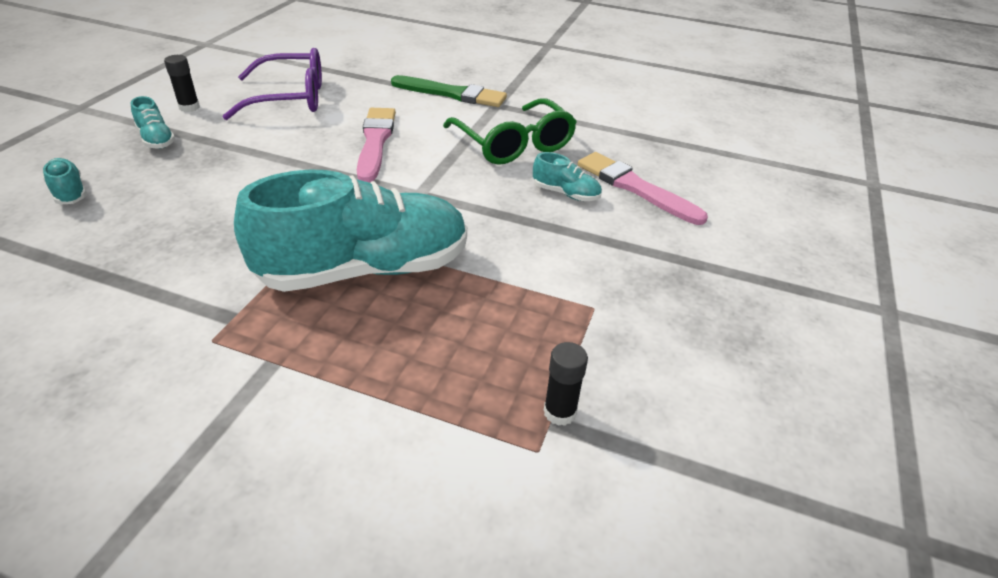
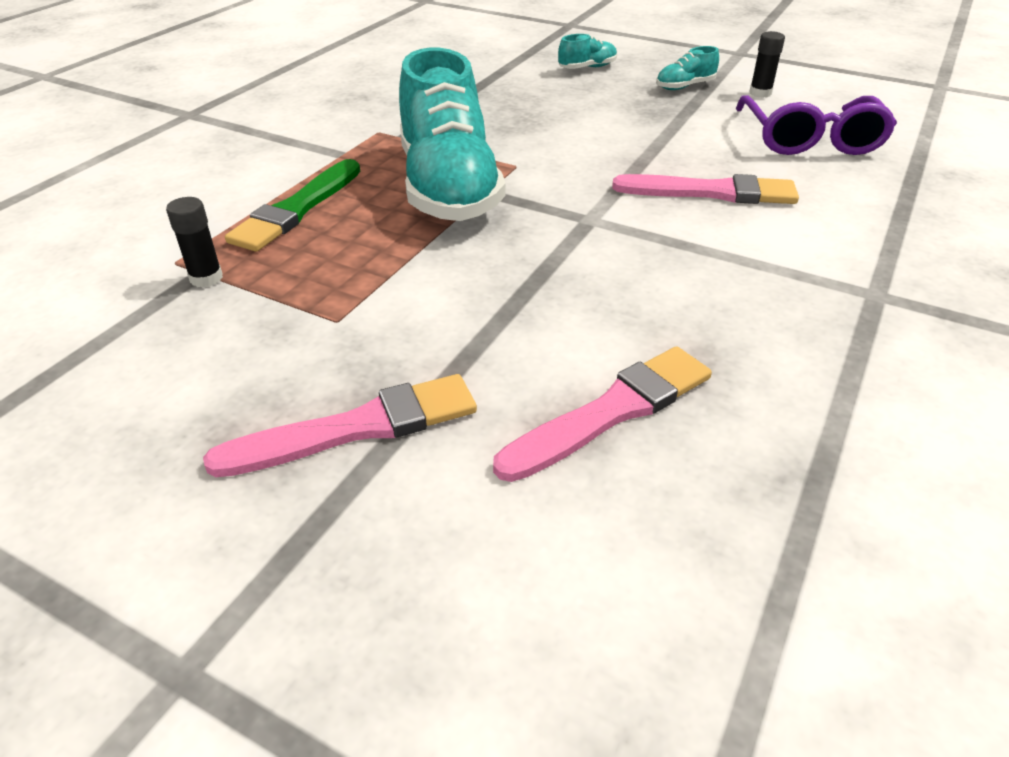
camera: 100 degrees right, 0 degrees up
(452, 94) = (894, 253): green brush -> green brush (297, 209)
(514, 144) = (735, 299): green glasses -> none
(566, 194) = (590, 332): turquoise shoe -> none
(699, 279) = (357, 428): none -> pink brush

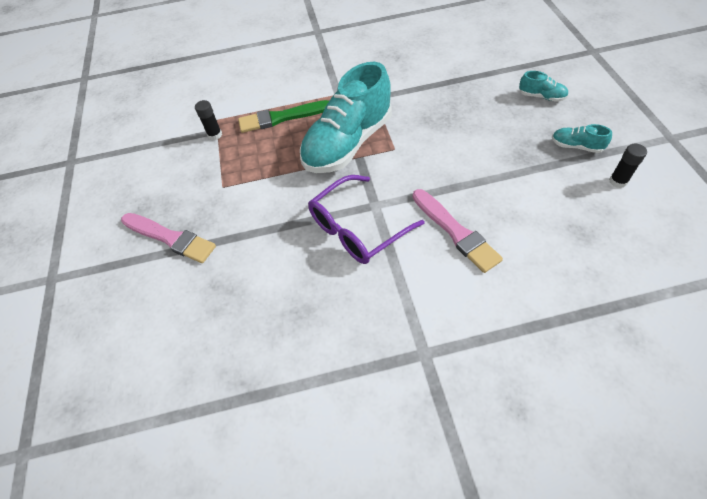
camera: 55 degrees right, 15 degrees up
(611, 412) = (237, 303): pink brush -> none
(810, 139) = (580, 238): purple glasses -> purple glasses (357, 229)

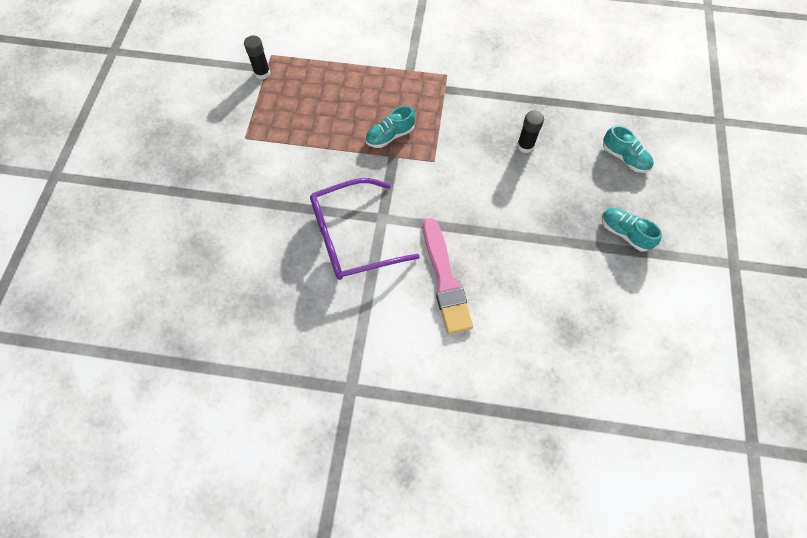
camera: 15 degrees right, 10 degrees up
(170, 238) = (174, 176): pink brush -> none
(281, 117) = (337, 78): green brush -> none
(348, 143) = (390, 136): turquoise shoe -> turquoise shoe, size x0.41
(618, 181) = (642, 291): black glue stick -> black glue stick (525, 146)

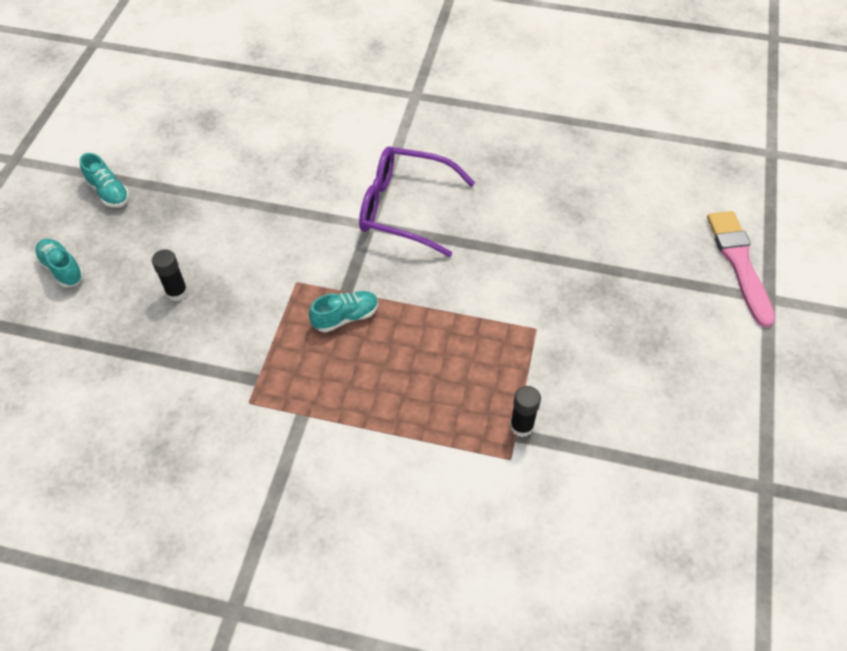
camera: 175 degrees left, 10 degrees down
(352, 237) = (404, 208): purple glasses -> purple glasses turned 150 degrees counterclockwise
(445, 279) = (312, 165): pink brush -> pink brush (739, 263)

